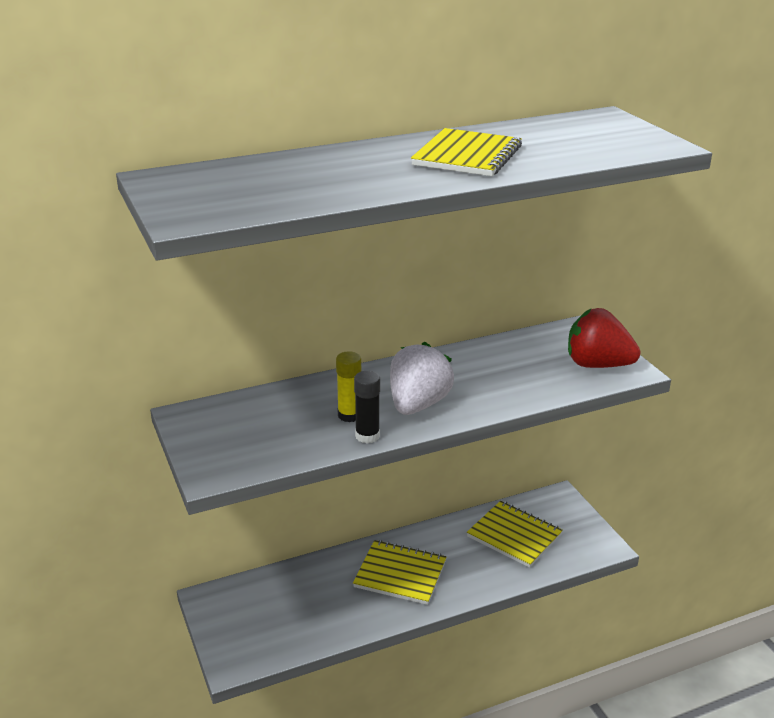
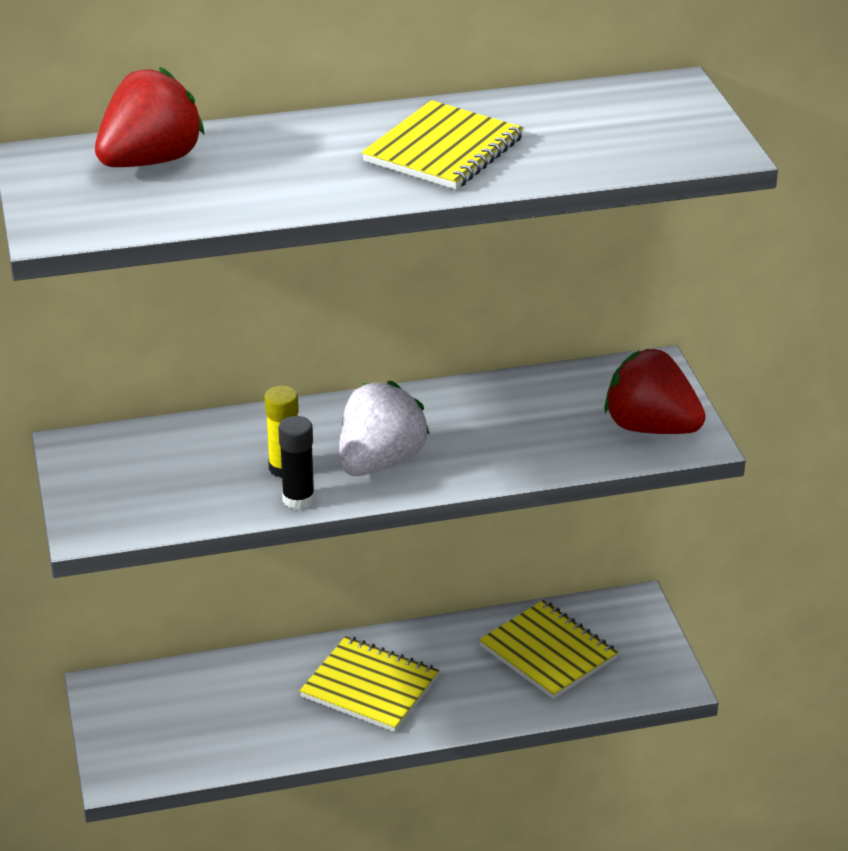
camera: 10 degrees right, 5 degrees up
(247, 175) = (151, 161): none -> red strawberry

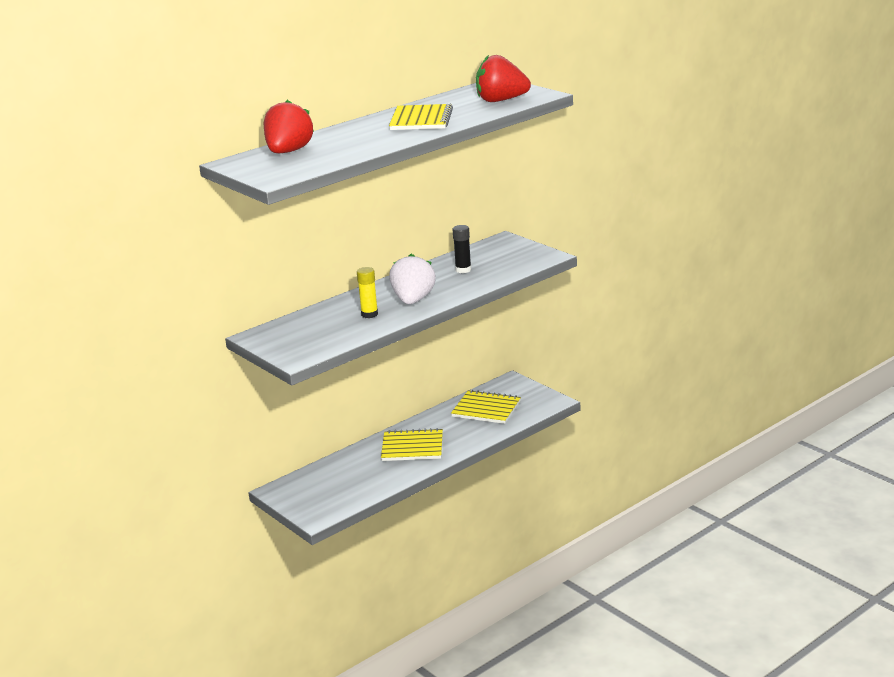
camera: 25 degrees left, 10 degrees down
(298, 499) = (388, 322): black glue stick -> black glue stick (463, 270)
(650, 427) = (524, 257): red strawberry -> red strawberry (501, 100)

